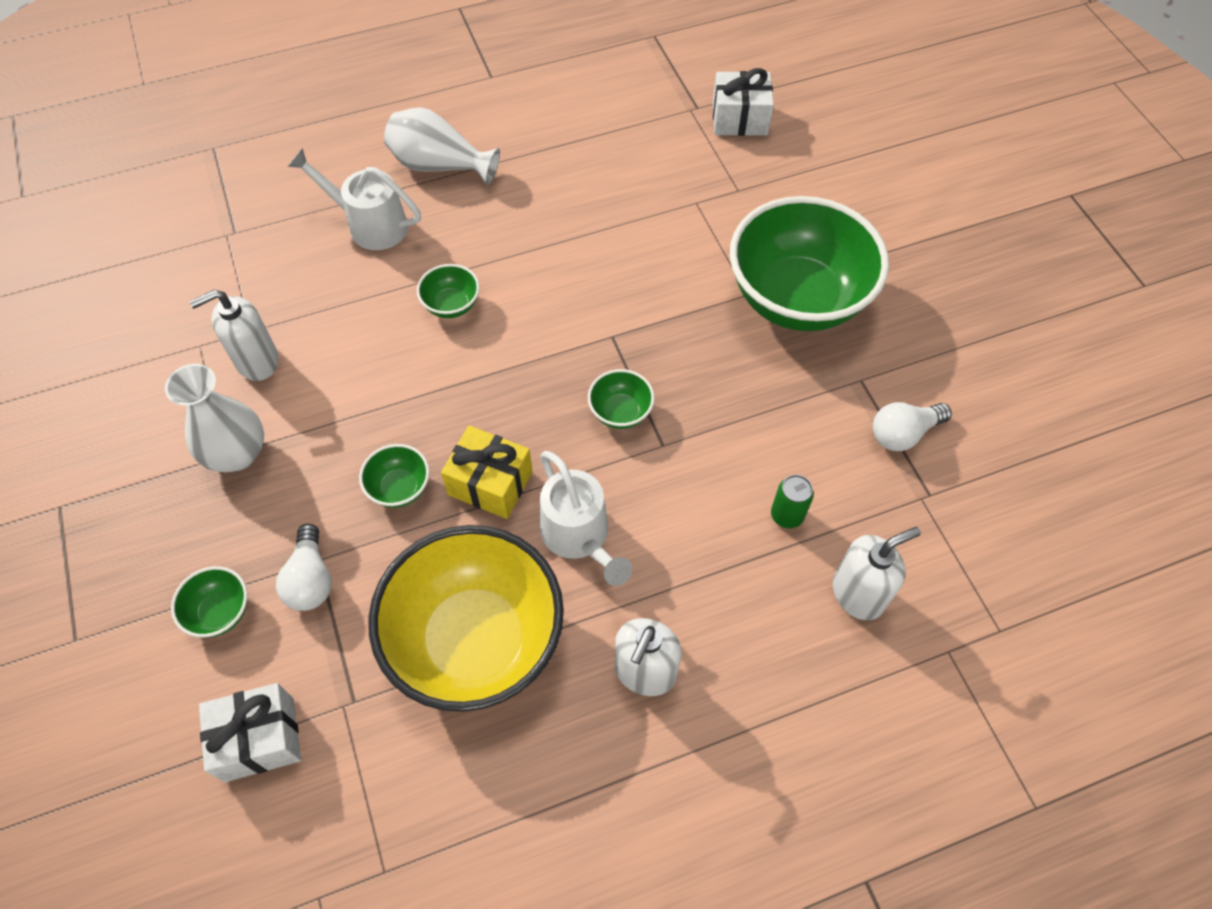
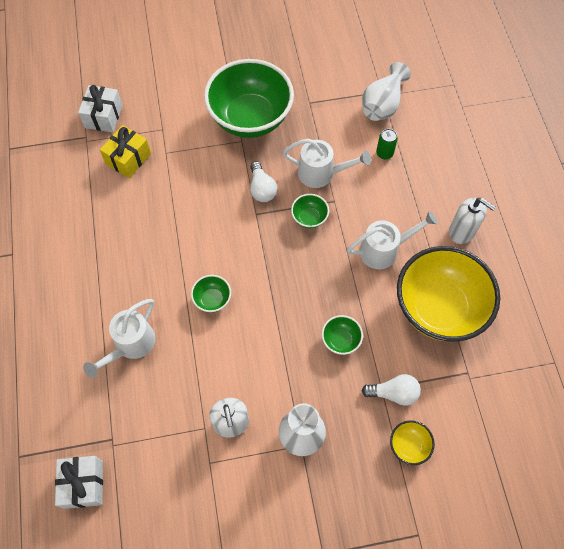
camera: 80 degrees left, 5 degrees up
(220, 612) = (409, 445): green bowl -> yellow bowl
(259, 739) = (485, 423): white gift -> white gift (83, 484)
(439, 166) = (89, 296): white vase -> white vase (382, 104)
(490, 483) = (345, 291): yellow gift -> yellow gift (128, 159)
(714, 419) = (322, 173): none -> white watering can
(858, 593) = (430, 133): white soap dispenser -> none
(903, 434) = (345, 93): white light bulb -> white light bulb (262, 189)

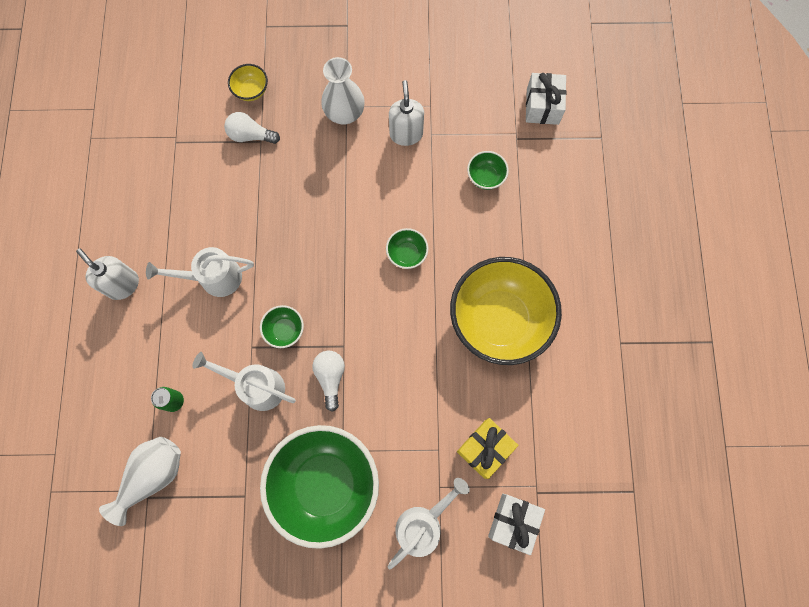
camera: 170 degrees left, 10 degrees up
(130, 345) = (495, 220): white watering can -> white watering can (423, 523)
(340, 340) = (286, 191): green bowl -> green bowl (485, 177)
(439, 308) = (179, 206): yellow bowl -> yellow bowl (499, 320)

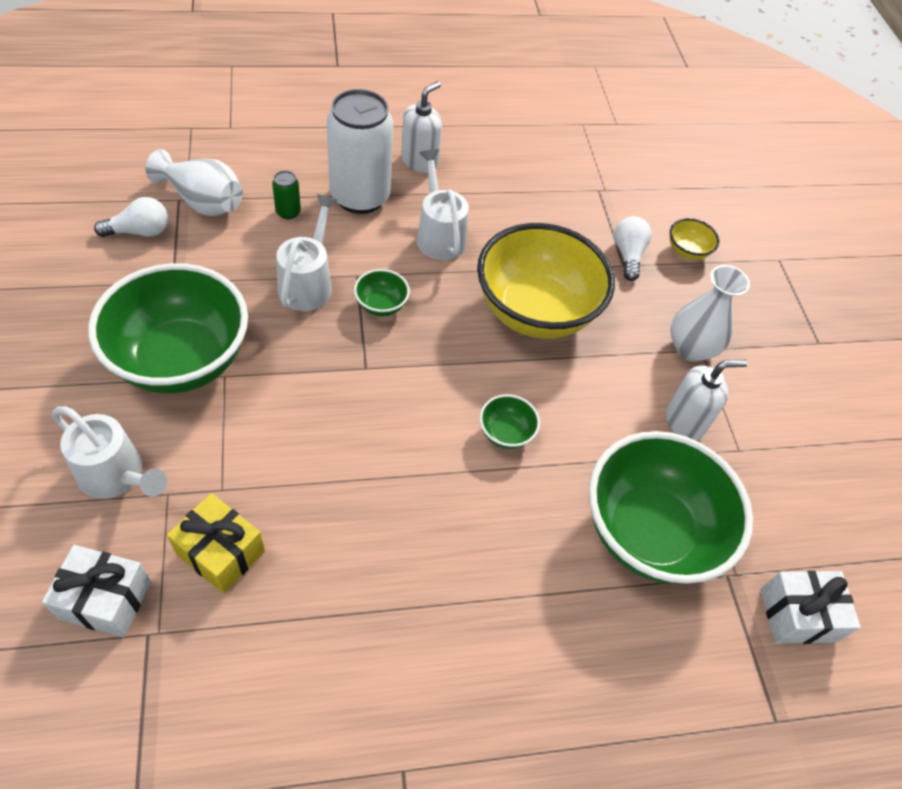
camera: 75 degrees right, 20 degrees down
(162, 339) = (360, 197): none -> white can
(330, 377) = (322, 356): white light bulb -> white light bulb (140, 231)
(485, 177) = (649, 532): green bowl -> green bowl, size x2.45
(499, 320) = (422, 563): yellow bowl -> yellow bowl (535, 312)

